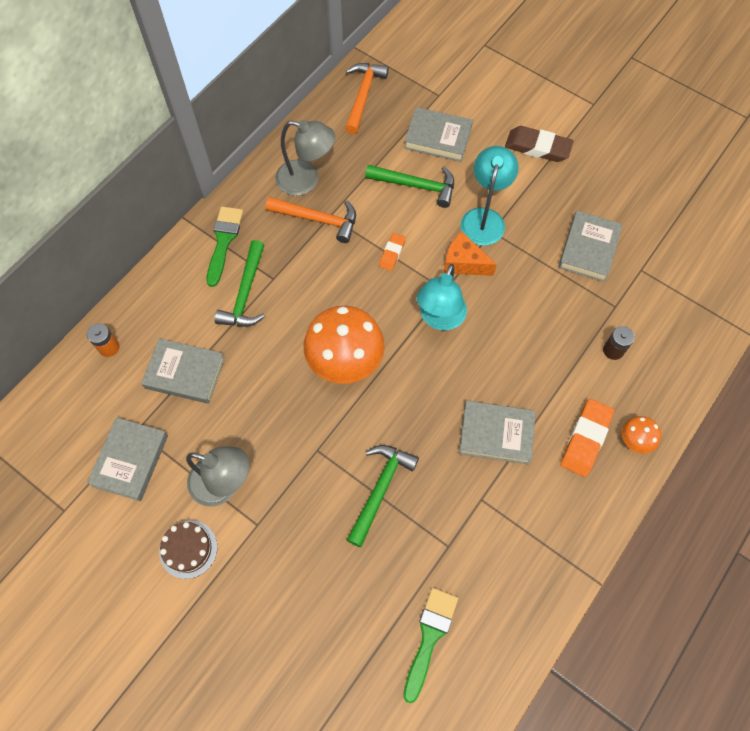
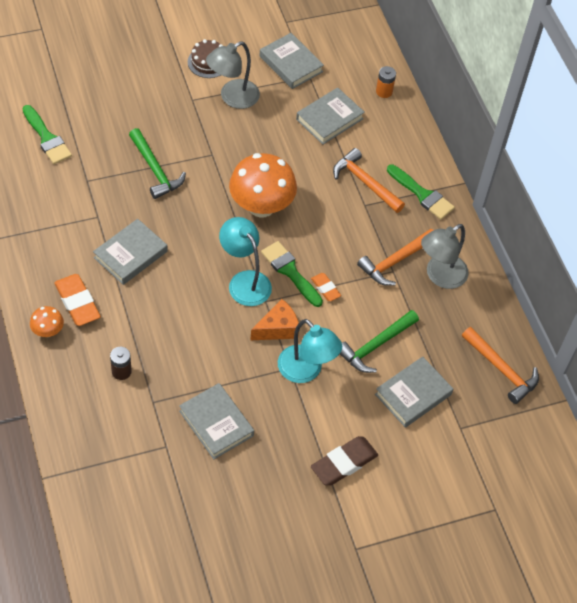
camera: 120 degrees right, 10 degrees down
(245, 293) = (365, 183): green hammer -> orange hammer
(398, 290) = (290, 271): none -> green brush

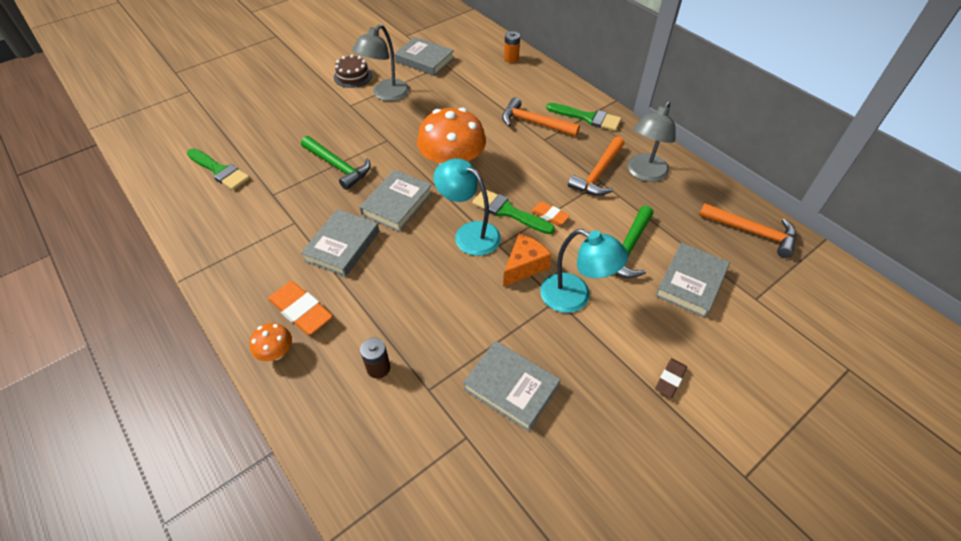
camera: 15 degrees left, 5 degrees down
(329, 119) = (477, 87): grey book -> grey book (397, 204)
(344, 463) = (670, 379): brown eraser -> brown eraser, size x0.57

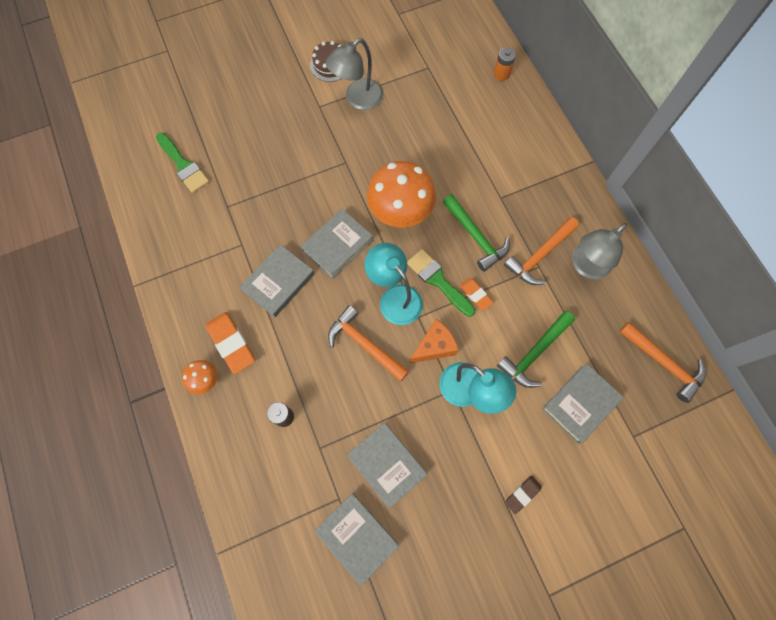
camera: 15 degrees right, 20 degrees up
(338, 166) = (292, 186): green hammer -> green hammer (475, 236)
(424, 60) = (409, 57): grey book -> grey book (357, 537)
(534, 123) = (497, 173): orange hammer -> orange hammer (365, 344)
(587, 118) = (555, 179): green brush -> none

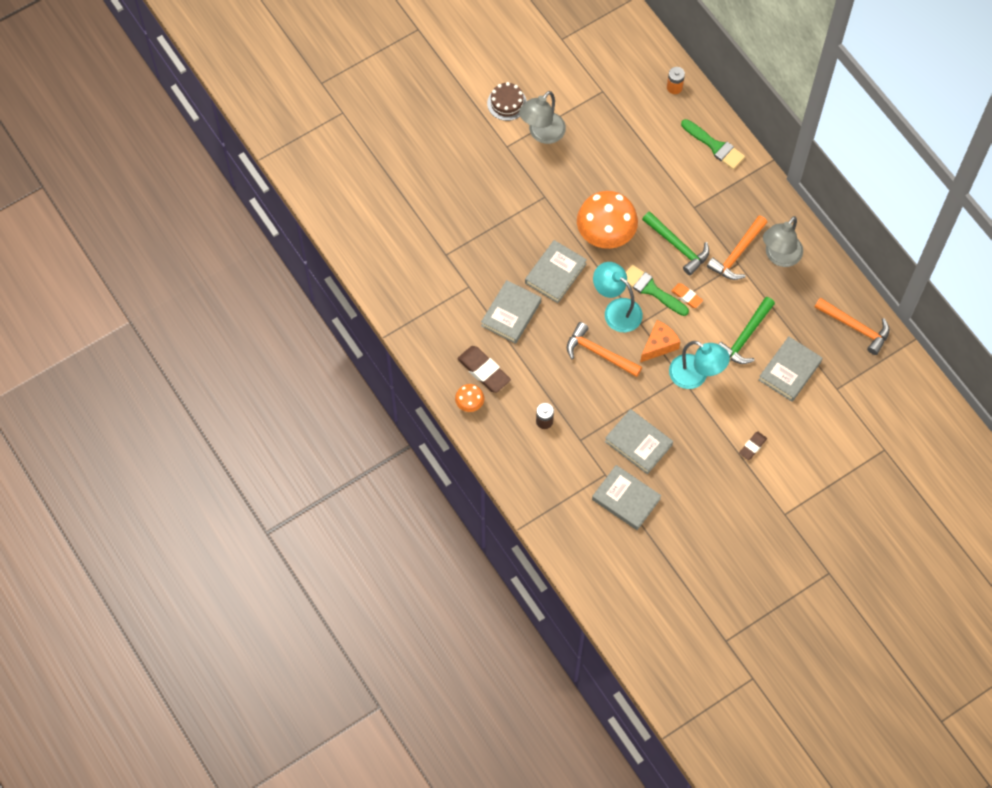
camera: 10 degrees left, 5 degrees down
(183, 165) = (394, 223): green brush -> green brush (715, 146)
(231, 343) = (484, 371): orange eraser -> brown eraser

